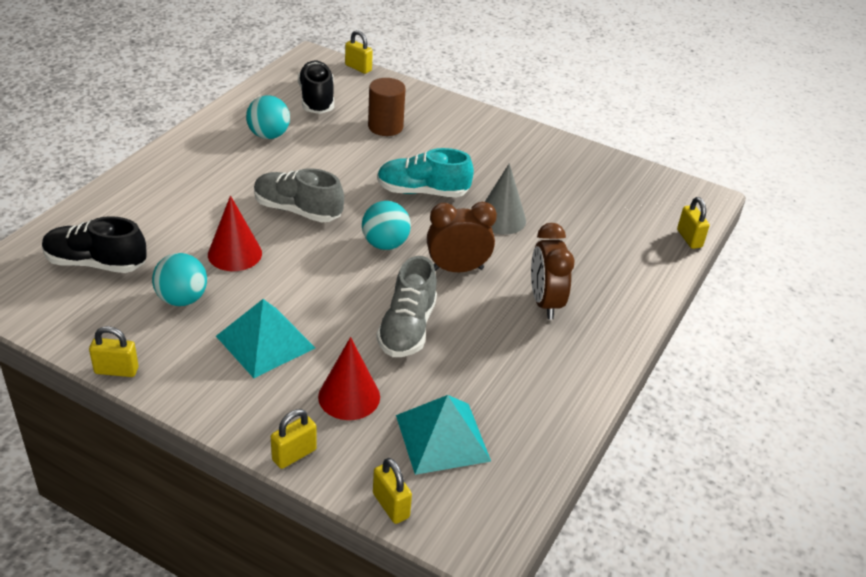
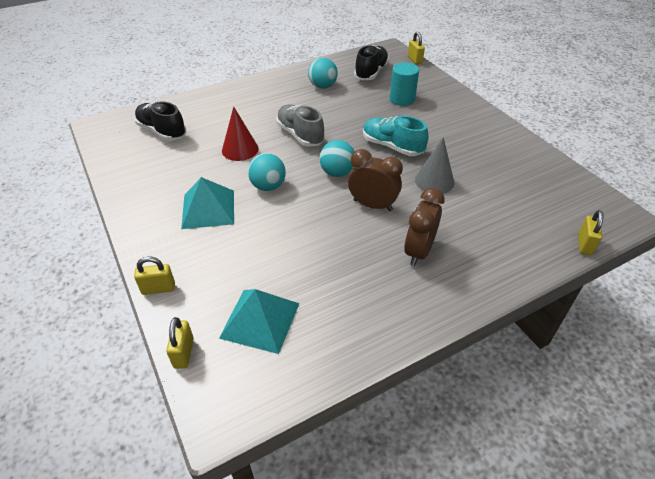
camera: 35 degrees right, 5 degrees up
(116, 370) = (115, 195): yellow padlock -> none
(182, 299) = (187, 166): turquoise ball -> turquoise ball (268, 186)
(349, 396) = (225, 264): red cone -> none
(385, 127) = (402, 99): brown cylinder -> turquoise cylinder
(407, 328) = (303, 233): grey shoe -> none

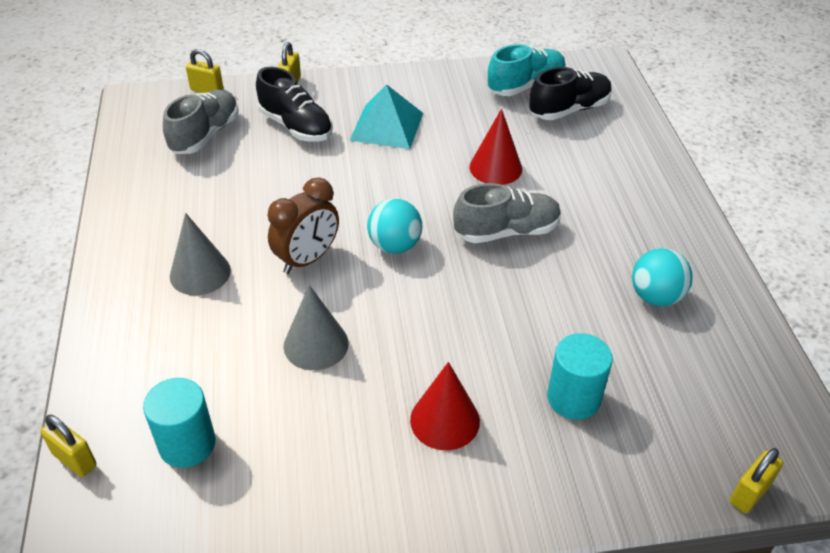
camera: 110 degrees right, 0 degrees up
(260, 320) = (205, 135): turquoise pyramid -> grey shoe
(268, 186) = (401, 177): turquoise ball -> none
(371, 72) = (698, 387): black shoe -> black shoe (296, 126)
(392, 146) = (427, 327): turquoise shoe -> turquoise shoe (525, 86)
(414, 60) = (749, 493): yellow padlock -> yellow padlock turned 45 degrees counterclockwise
(418, 251) = (200, 273): brown clock -> grey cone
(444, 129) = (445, 420): none -> red cone
(533, 205) = (187, 444): none -> turquoise cylinder

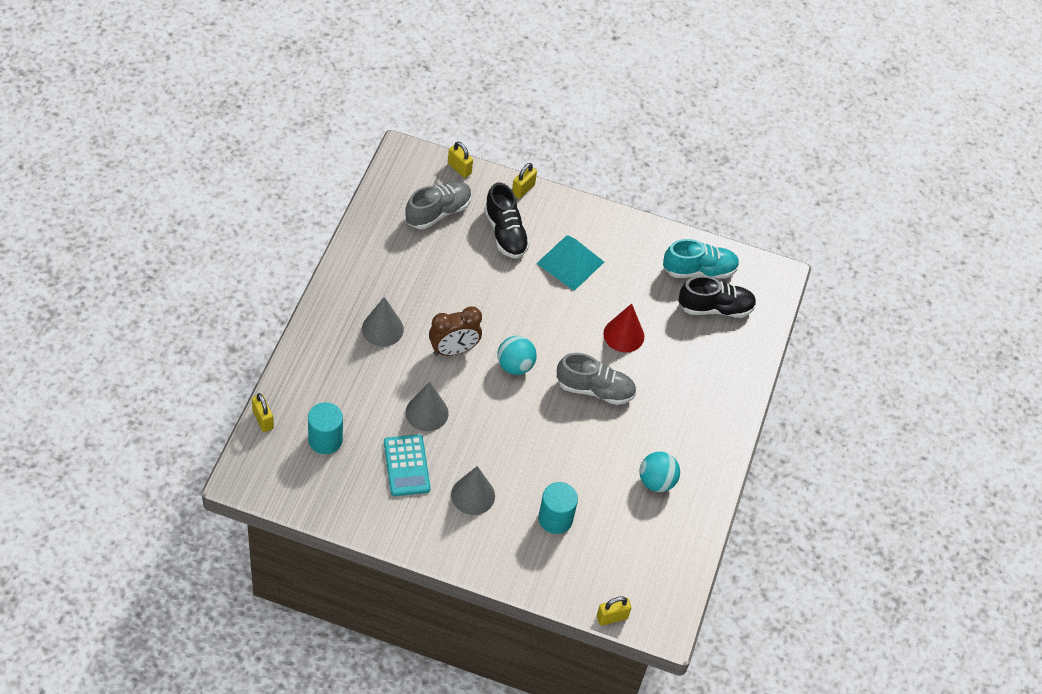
camera: 20 degrees right, 10 degrees up
(327, 424) = (406, 466): none -> turquoise calculator
(445, 420) = (473, 495): red cone -> grey cone

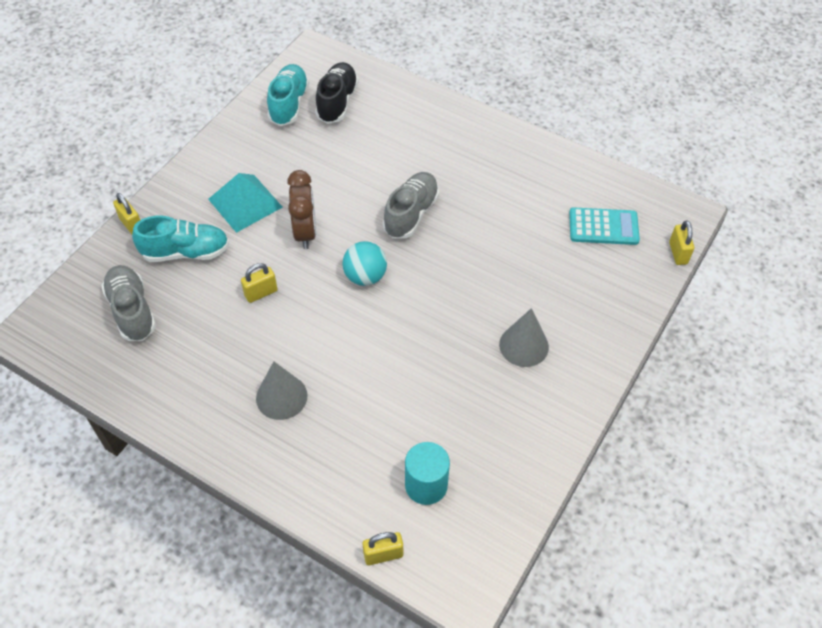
camera: 70 degrees left, 0 degrees up
(406, 466) = (476, 403): turquoise calculator -> turquoise calculator (603, 227)
(427, 412) = (409, 371): grey cone -> none
(453, 350) = (330, 330): brown clock -> brown clock (305, 232)
(459, 168) = (76, 279): yellow padlock -> yellow padlock (261, 293)
(505, 233) = (186, 252): black shoe -> turquoise shoe
(555, 519) = (561, 277): turquoise cylinder -> none
(623, 335) = (350, 177): red cone -> none
(656, 481) = (528, 187): turquoise ball -> none

